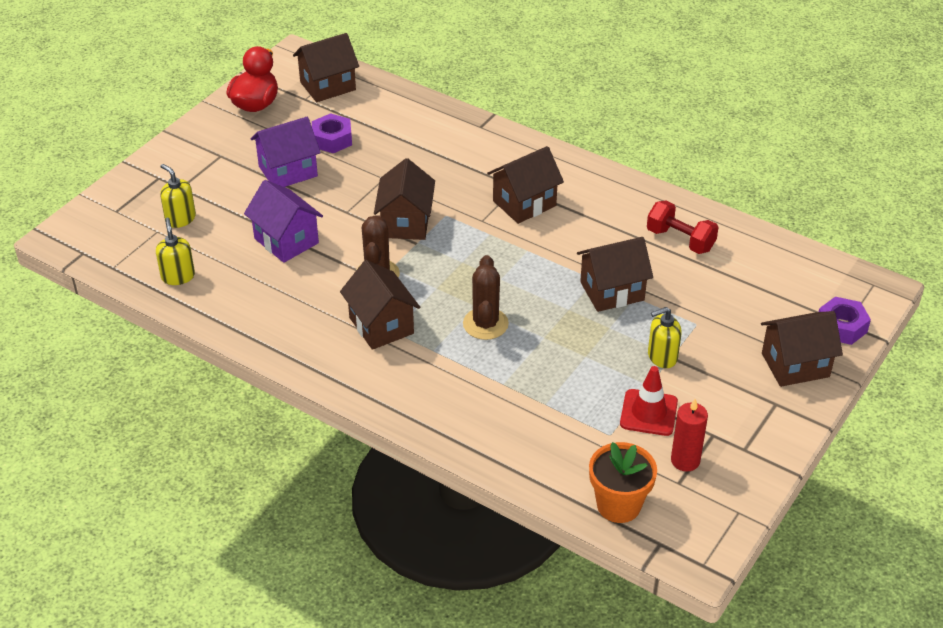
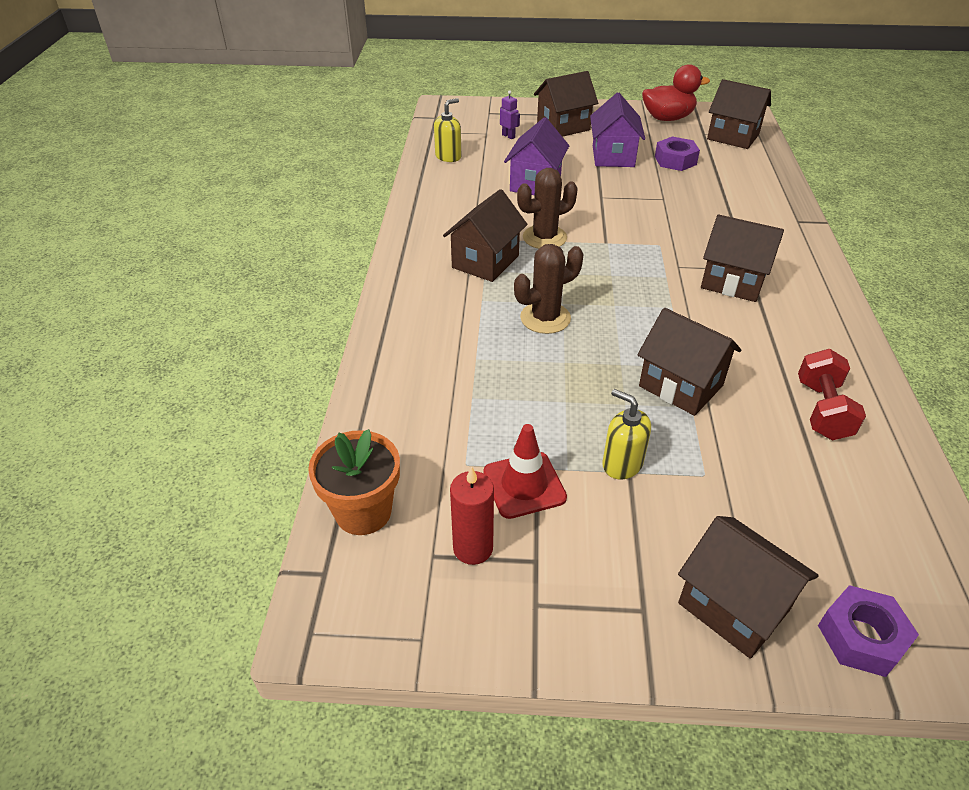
camera: 60 degrees right, 0 degrees up
(180, 219) = (508, 136): yellow soap dispenser -> purple robot
(288, 171) = (613, 156): purple house -> purple house turned 60 degrees clockwise
(405, 223) = (623, 228): brown house -> brown house (563, 127)

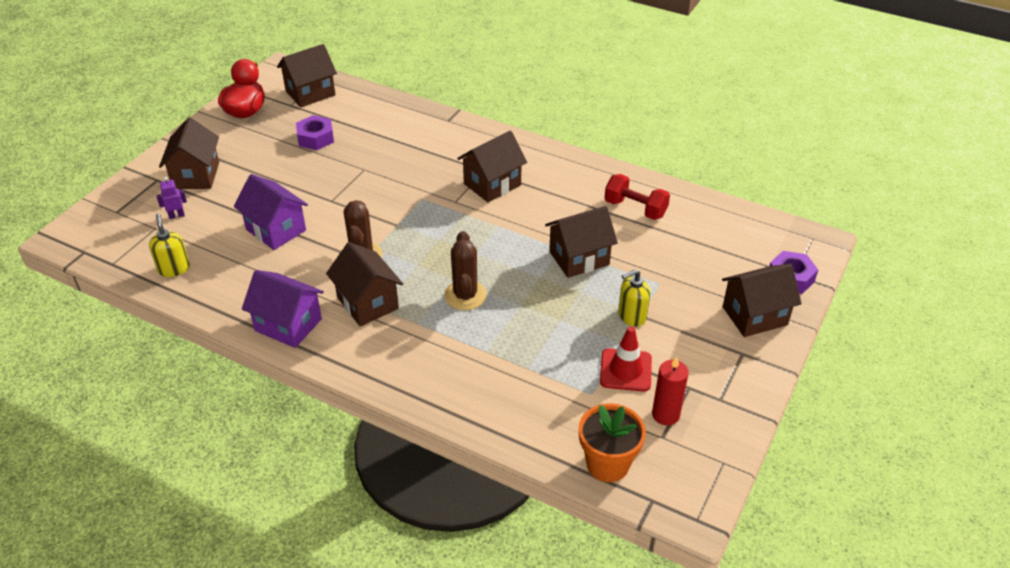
camera: 65 degrees left, 0 degrees up
(613, 156) = (276, 168): purple house -> purple house (288, 325)

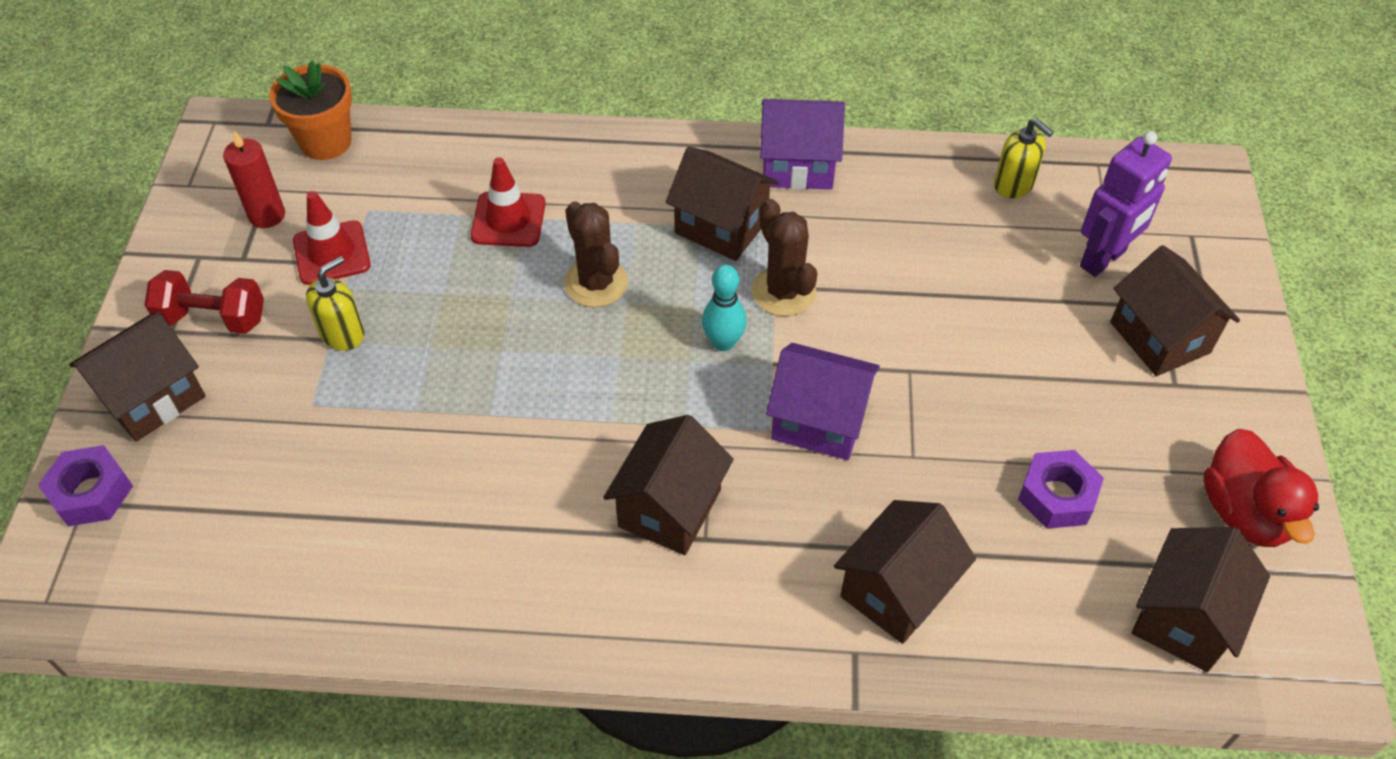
camera: 155 degrees right, 10 degrees up
(176, 215) = (1103, 259): purple robot -> purple robot, size x2.14
(276, 230) = (941, 288): purple house -> purple house (818, 421)
(415, 242) = (723, 342): none -> turquoise bowling pin
(498, 353) = (508, 220): none -> red traffic cone
(579, 258) = (454, 405): brown house -> brown house (896, 590)
(635, 209) = (388, 549): red dumbbell -> red dumbbell (213, 318)

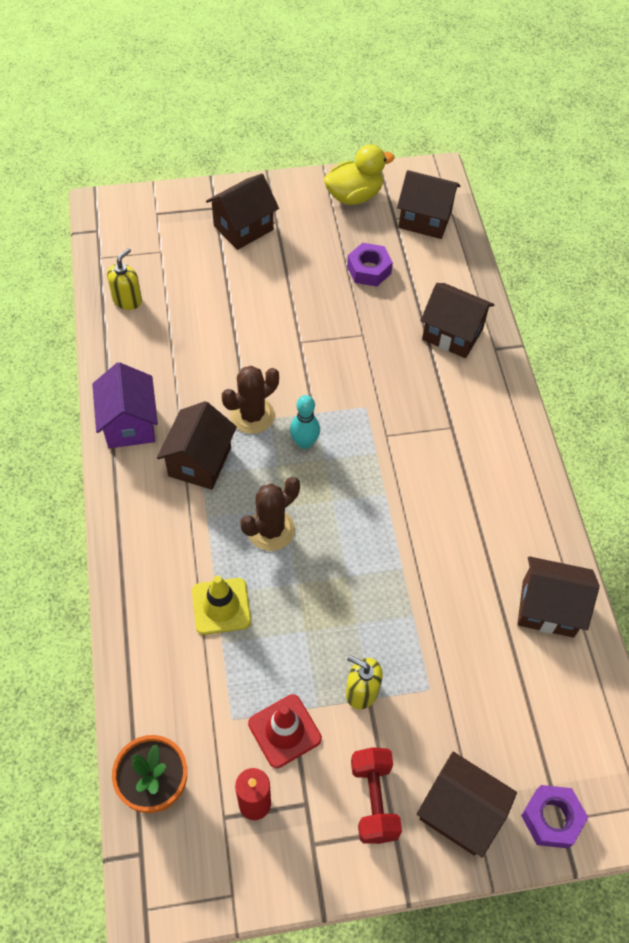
camera: 105 degrees left, 5 degrees up
(508, 220) = (221, 606): red traffic cone -> yellow traffic cone
(669, 508) = (438, 449): brown house -> brown house (548, 608)
(818, 421) = (352, 383): purple house -> none
(1103, 259) = (186, 253): purple robot -> none
(1244, 512) = (354, 196): red duck -> yellow duck

